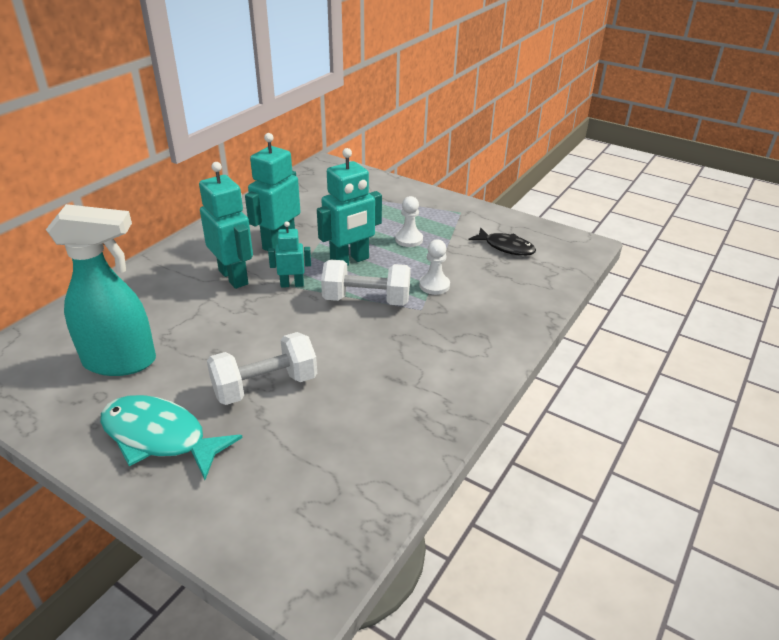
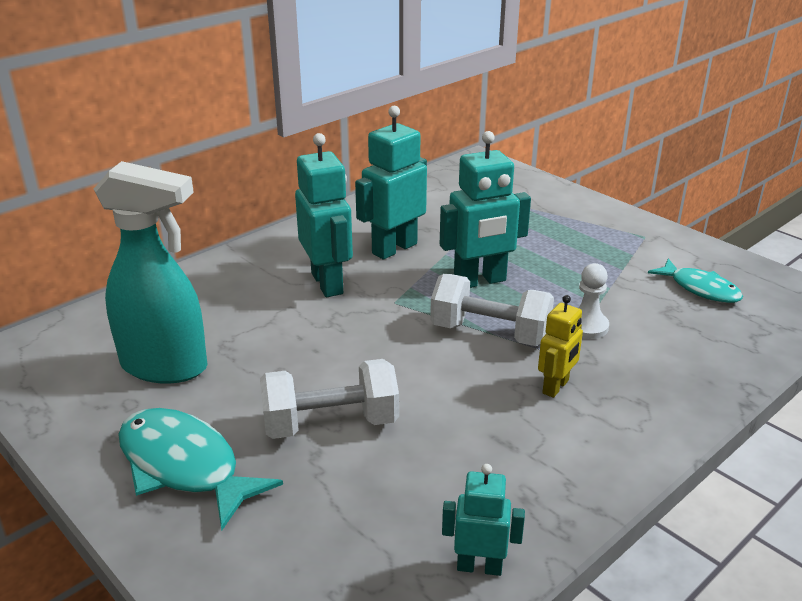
camera: 15 degrees right, 5 degrees down
(292, 284) = (398, 301): turquoise robot -> turquoise robot (479, 566)
(409, 239) = (565, 263): white pawn -> none
(422, 333) = (556, 387): none -> yellow robot
(506, 247) = (700, 289): black fish -> turquoise fish

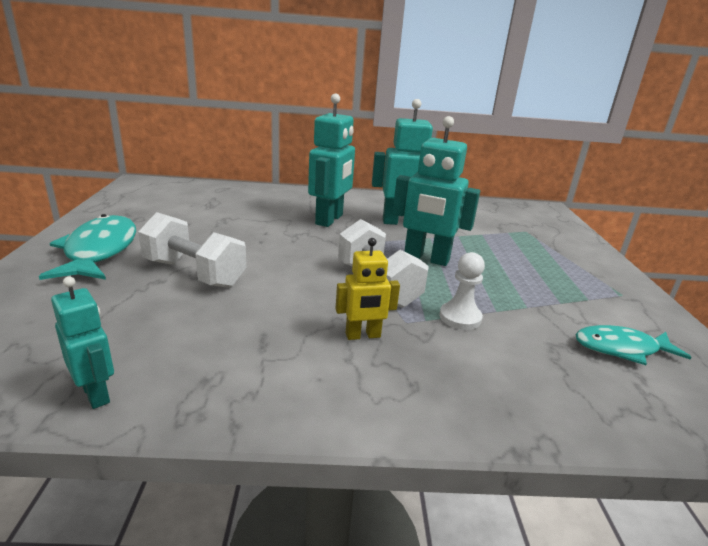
camera: 40 degrees right, 5 degrees down
(166, 367) = (182, 214): turquoise spray bottle -> none
(700, 289) = (621, 349): turquoise fish -> turquoise fish turned 90 degrees clockwise

